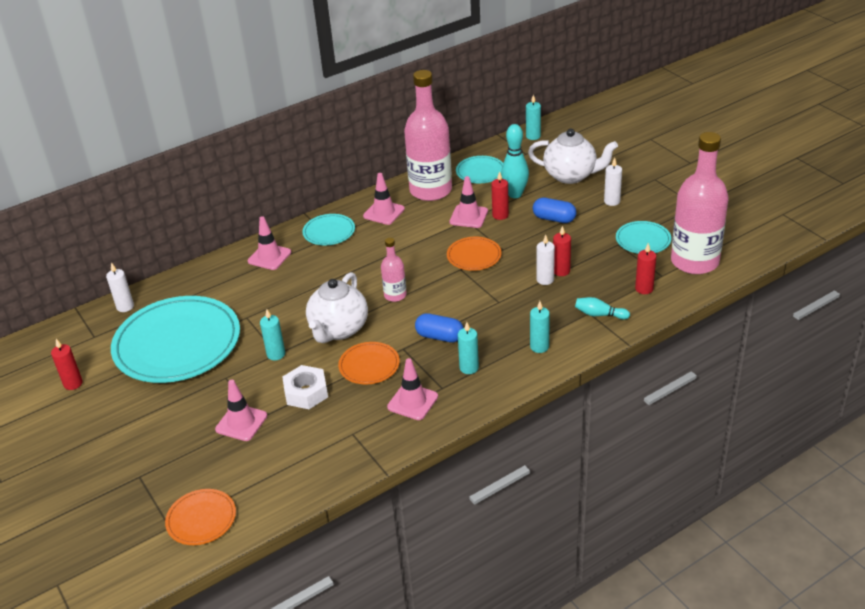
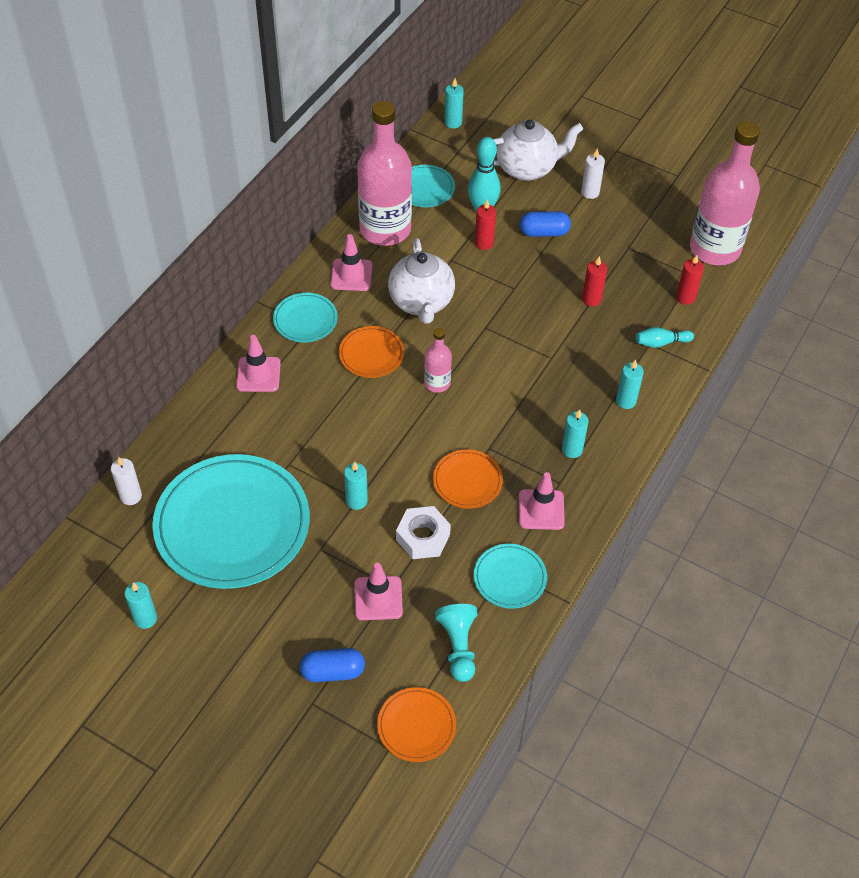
camera: 30 degrees left, 15 degrees up
(73, 383) = (145, 618): red candle -> turquoise candle
(275, 475) = (458, 646): none -> turquoise pawn
(338, 330) = (405, 447): white teapot -> white teapot (421, 302)
(440, 336) = (518, 421): blue capsule -> blue capsule (332, 671)
(468, 216) = (450, 254): pink traffic cone -> none
(474, 256) = (489, 306): orange plate -> orange plate (371, 354)
(545, 280) = (582, 315): white candle -> none
(643, 240) = (650, 235): turquoise plate -> turquoise plate (510, 578)

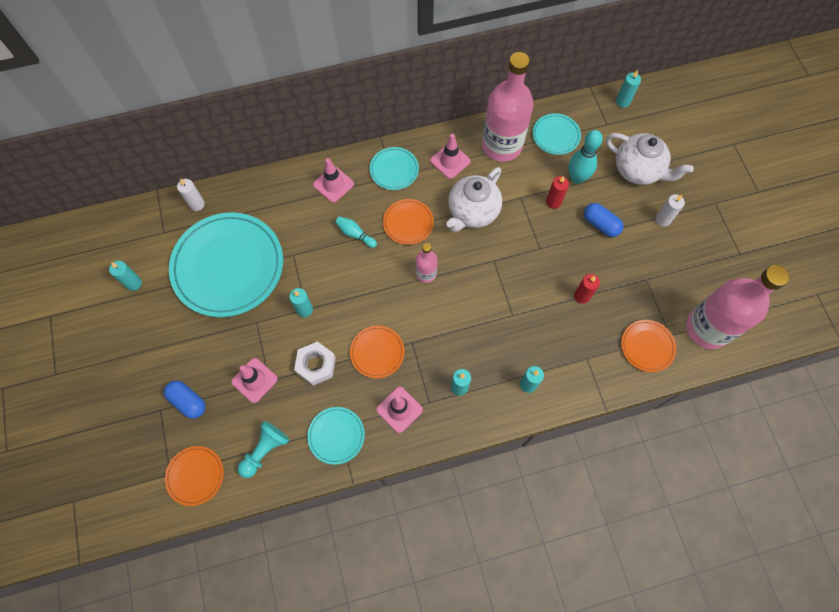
camera: 45 degrees right, 15 degrees up
(661, 343) = (595, 364): turquoise bowling pin -> turquoise bowling pin (355, 234)
(685, 297) = (647, 346): red candle -> orange plate

